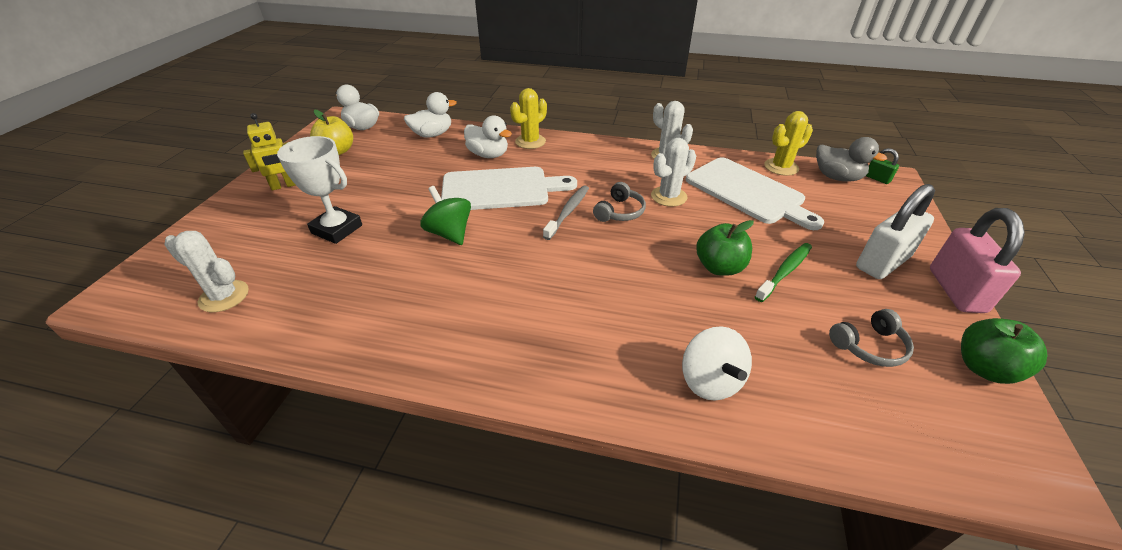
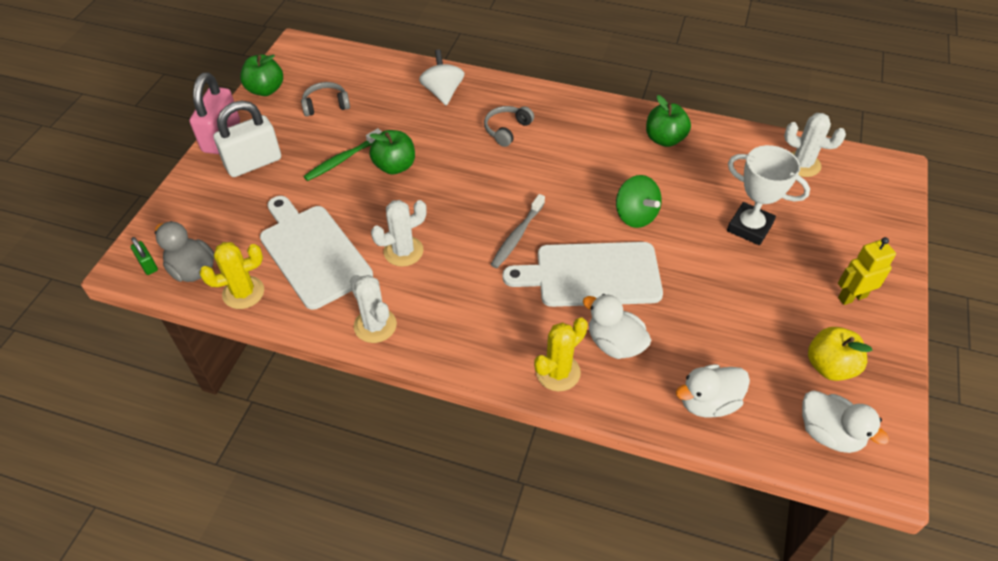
camera: 175 degrees left, 10 degrees up
(384, 320) = (664, 139): none -> green apple
(619, 212) = (463, 233): grey headphones -> grey headphones (507, 130)

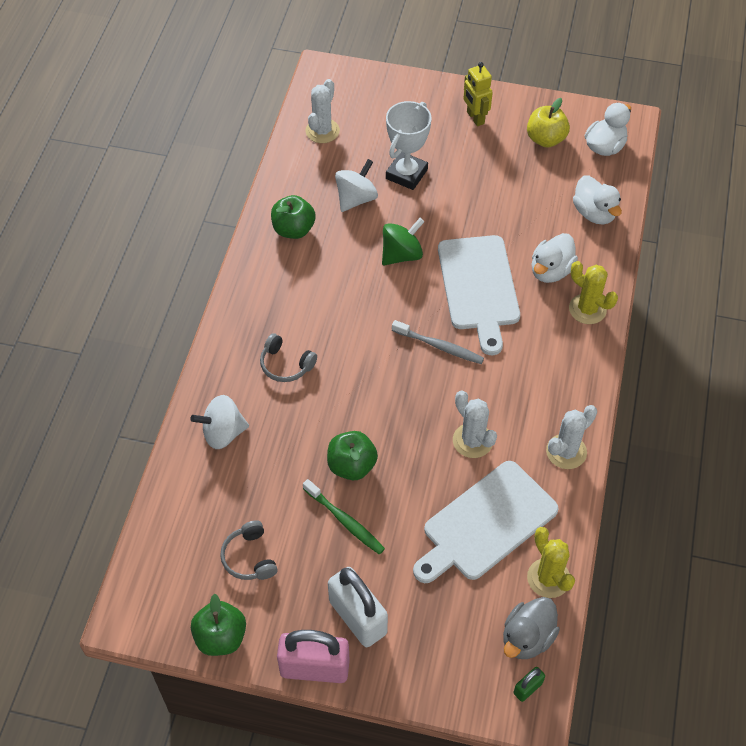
camera: 95 degrees left, 5 degrees up
(709, 185) = (356, 199): none -> white spinning top

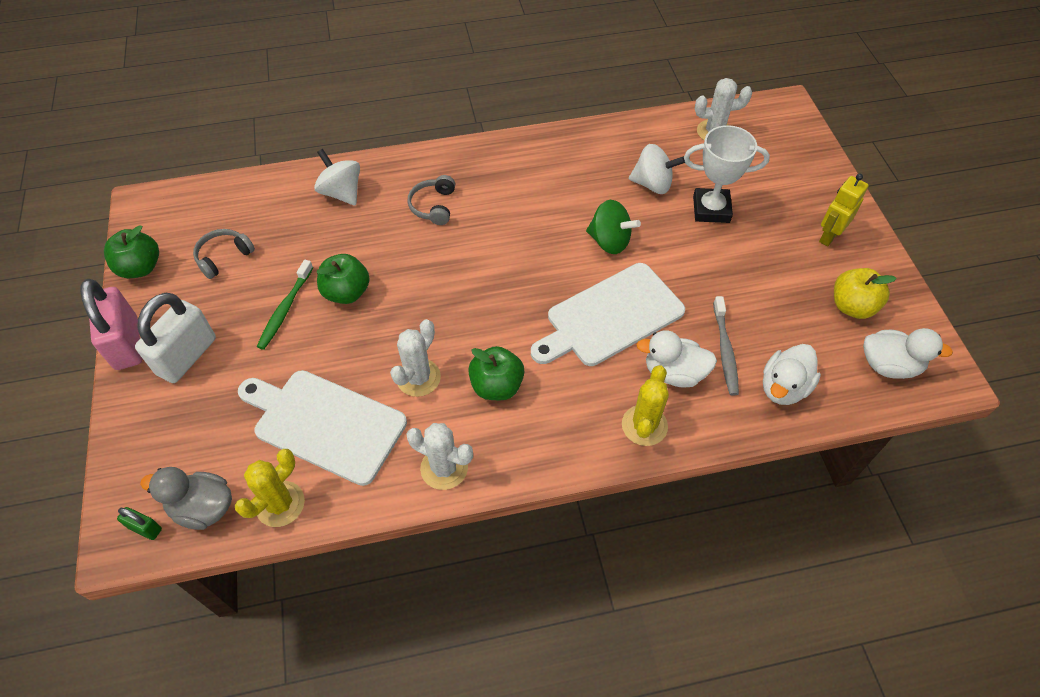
camera: 65 degrees right, 0 degrees up
(293, 229) = (585, 155): green apple -> green apple (496, 386)
(439, 346) = (517, 310): grey toothbrush -> grey toothbrush (725, 350)

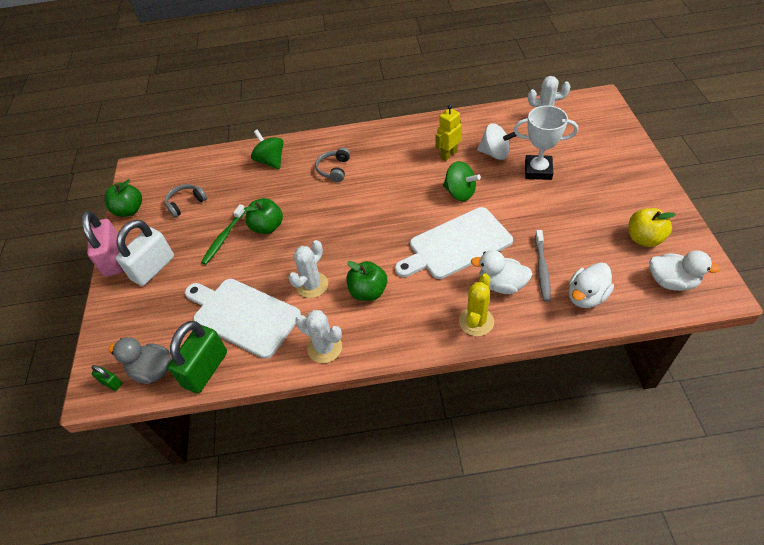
camera: 10 degrees right, 5 degrees down
(280, 504) = (205, 369): yellow cactus -> green padlock
(341, 193) = (271, 161): white spinning top -> green spinning top
(829, 236) = (628, 189): yellow robot -> yellow robot (448, 154)

